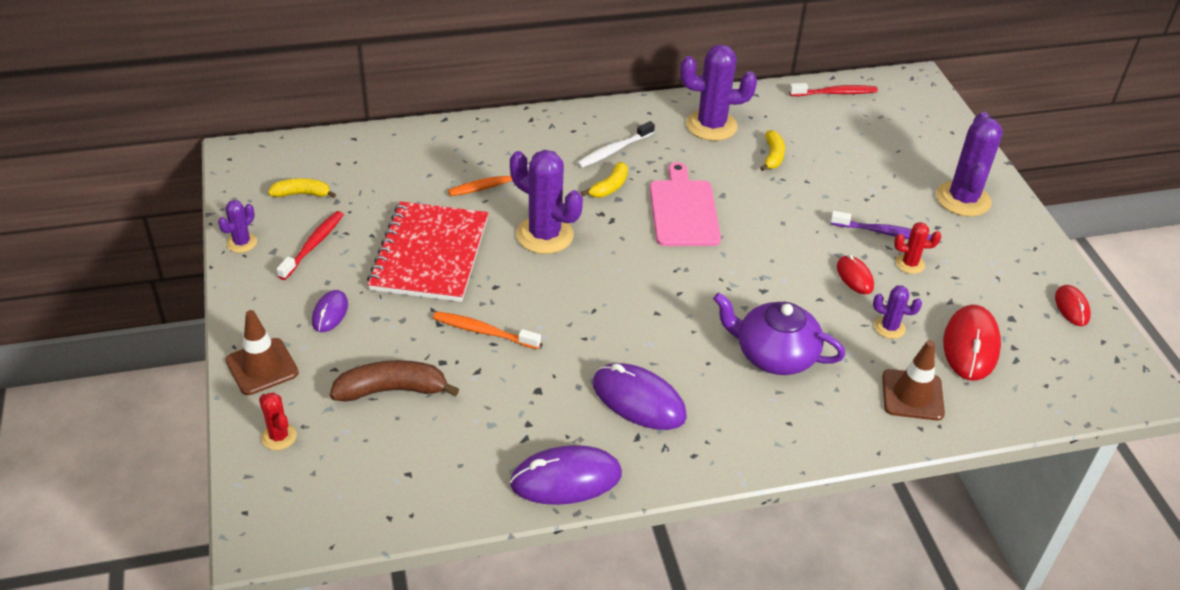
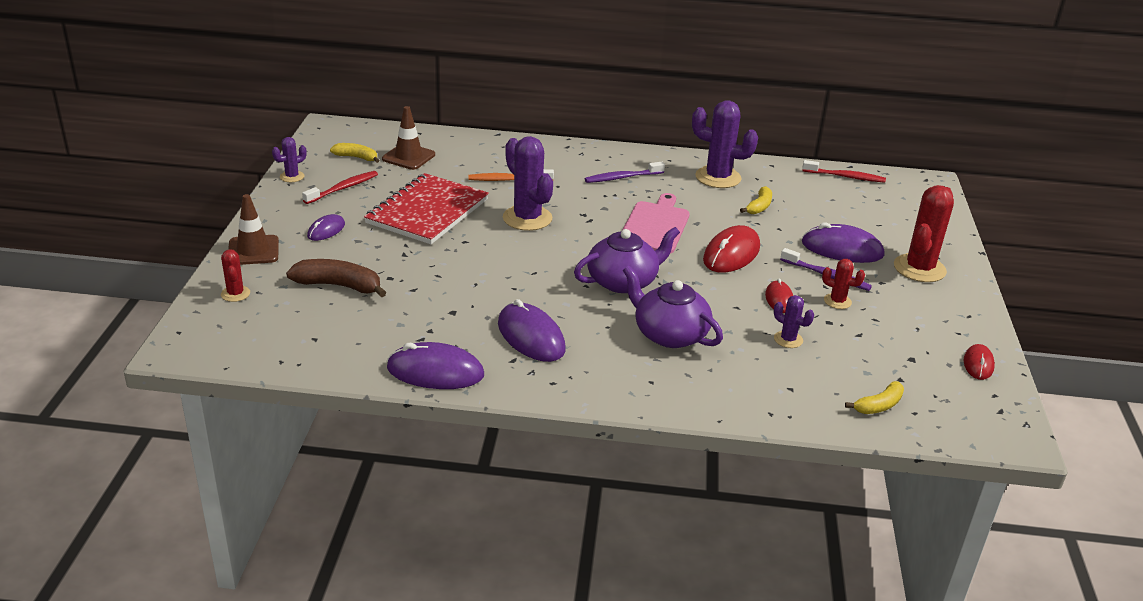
camera: 20 degrees right, 10 degrees down
(484, 331) = (435, 266): orange toothbrush -> none
(609, 187) = (602, 199): yellow banana -> yellow banana (878, 405)
(614, 150) = (622, 177): white toothbrush -> purple toothbrush
(691, 297) = (623, 281): none -> purple teapot
(880, 193) = (842, 249): none -> purple mouse
(912, 395) = (778, 389): brown traffic cone -> brown traffic cone (408, 157)
(963, 199) = (919, 268): purple cactus -> red cactus
(971, 346) = (858, 369): red mouse -> red mouse (731, 254)

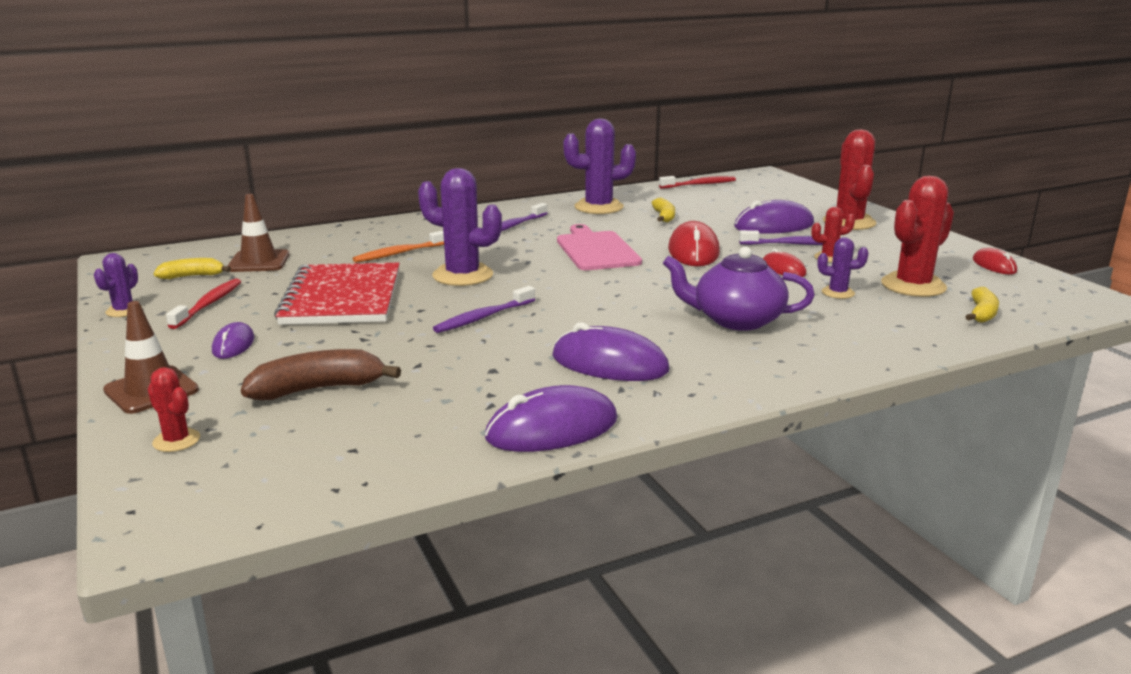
camera: 30 degrees left, 10 degrees down
(497, 264) = (483, 317): none -> purple toothbrush
(623, 281) = (631, 295): purple teapot -> none
(865, 357) = (913, 286): none -> red cactus

